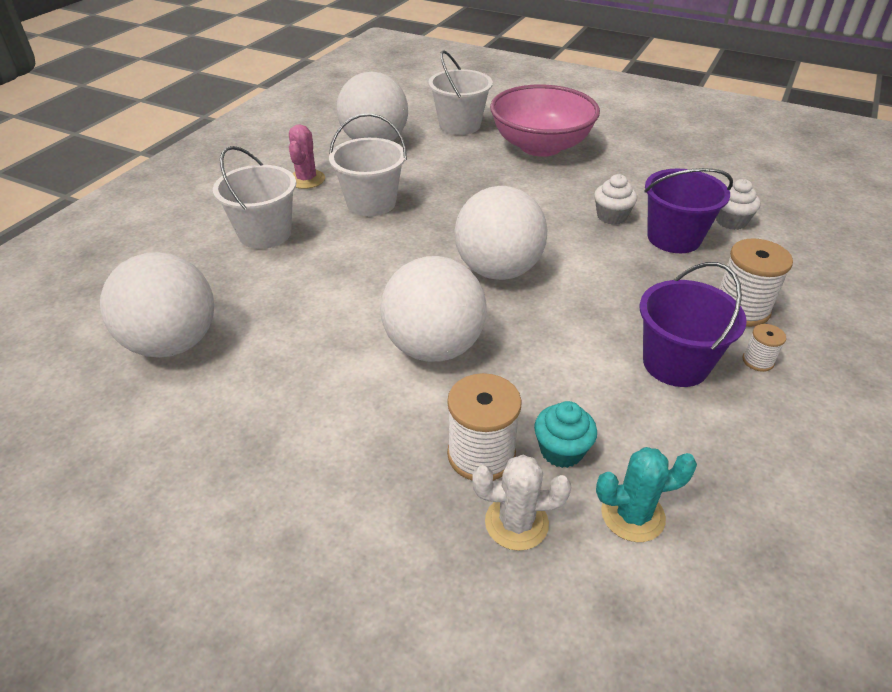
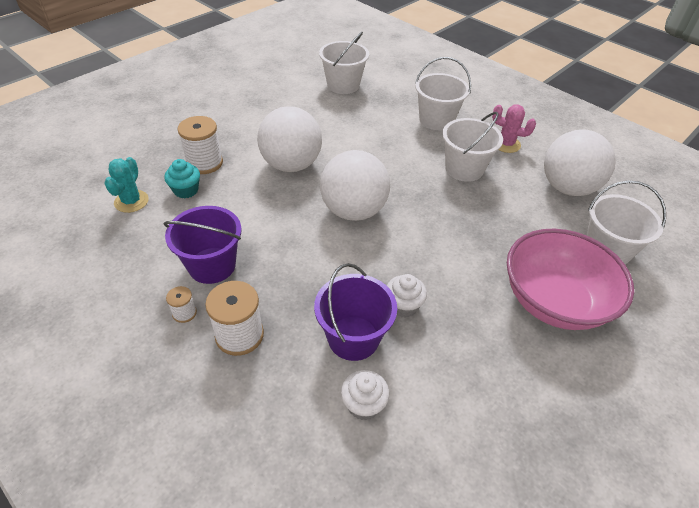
camera: 105 degrees right, 5 degrees up
(173, 343) = (343, 85): white ball -> white bucket
(516, 523) = (159, 163): white cactus -> none

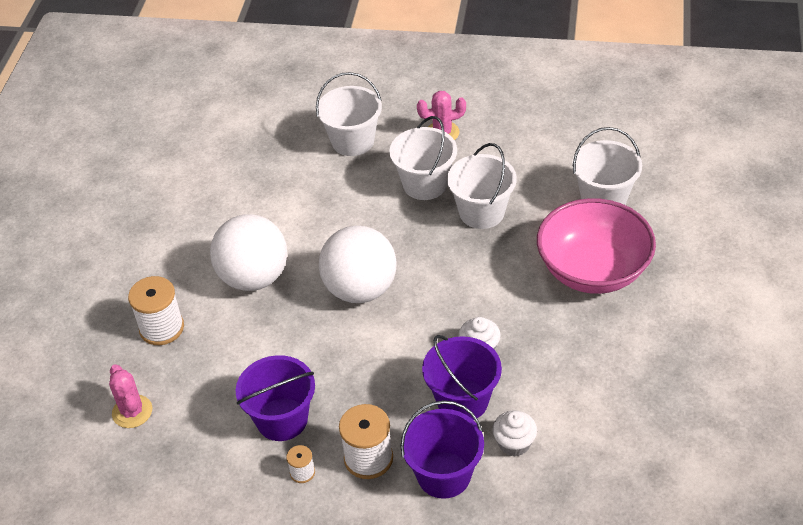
camera: 30 degrees left, 0 degrees up
(131, 201) = (132, 411): turquoise cactus -> pink cactus
(186, 190) = (175, 367): turquoise cupcake -> none
(281, 390) = (444, 475): none -> purple bucket
(343, 85) = (215, 151): white bucket -> white bucket (481, 212)
(567, 188) = (531, 151): white ball -> none

